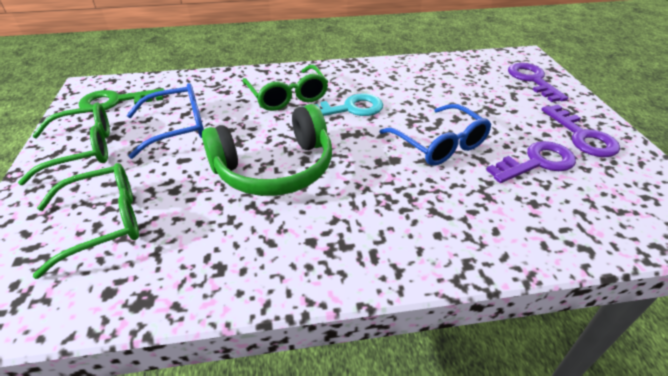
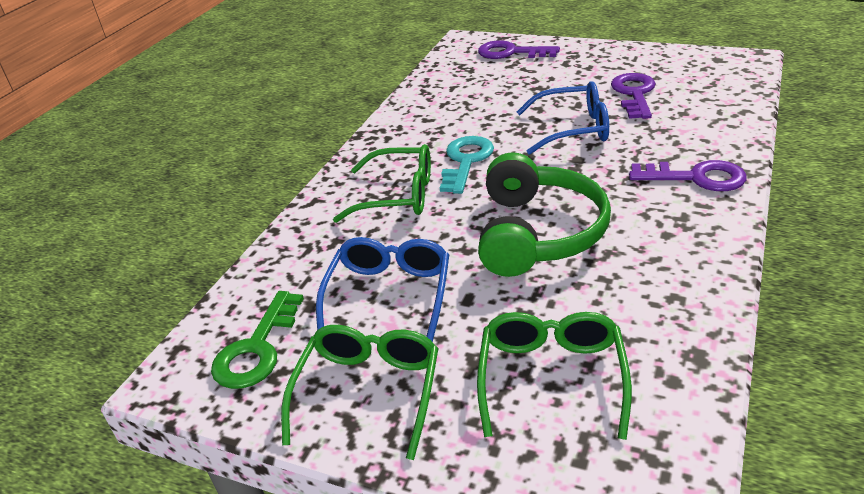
camera: 55 degrees left, 5 degrees down
(582, 136) = (614, 63): purple key -> purple key (696, 178)

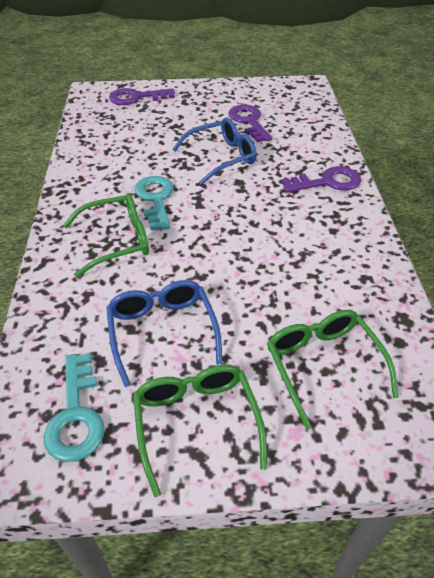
camera: 30 degrees left, 10 degrees up
(257, 349) = (76, 415): green key -> turquoise key
(537, 233) = (245, 249): green headphones -> none

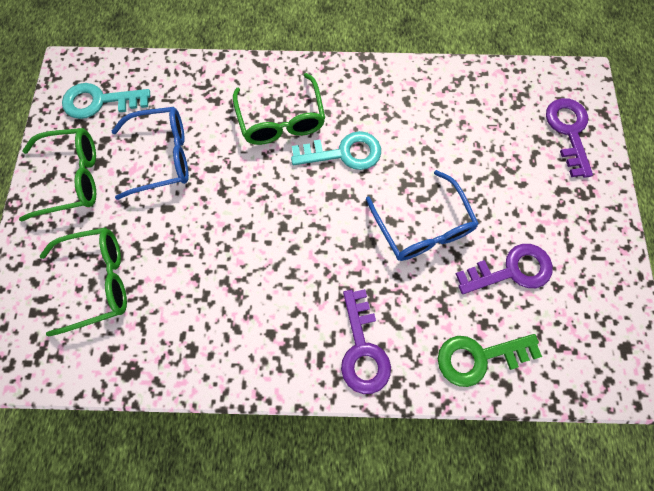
camera: 95 degrees right, 25 degrees up
(314, 134) = (479, 357): none -> green key

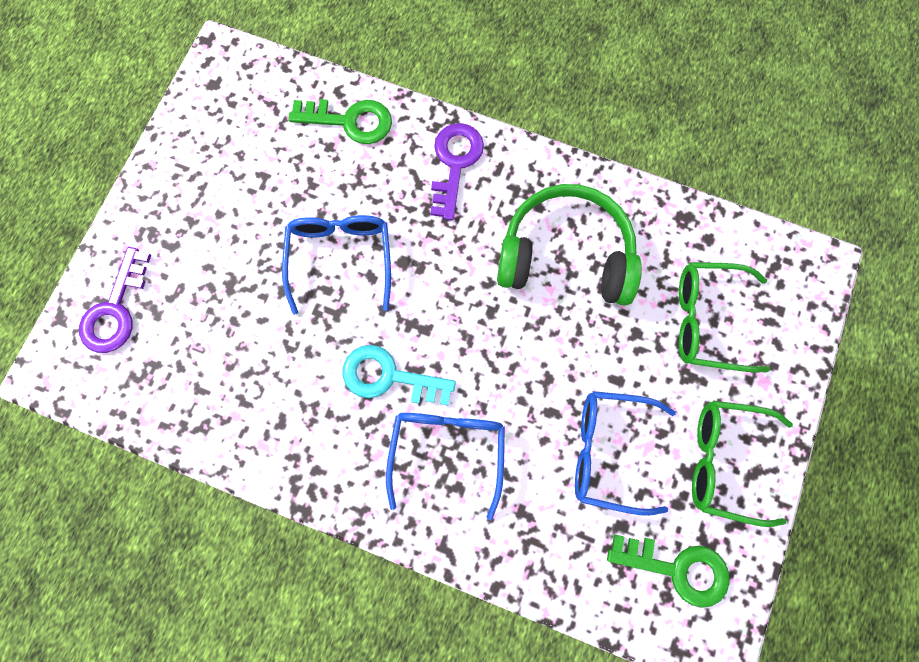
camera: 160 degrees left, 5 degrees up
(100, 101) = (677, 568): turquoise key -> green key
(234, 296) = (565, 255): none -> green headphones
(281, 120) = (447, 450): green glasses -> blue glasses
(511, 270) = (275, 184): purple key -> none

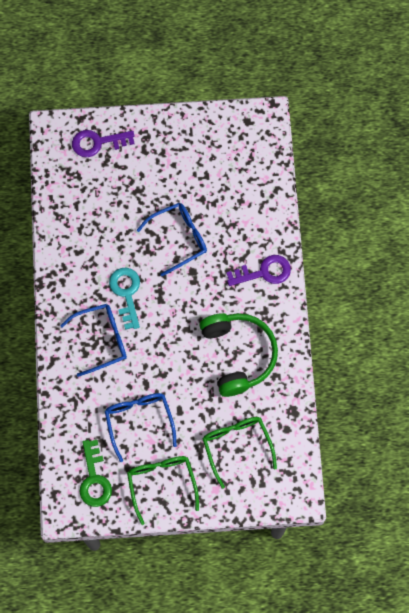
camera: 65 degrees right, 5 degrees down
(350, 121) = (261, 204): green key -> none

